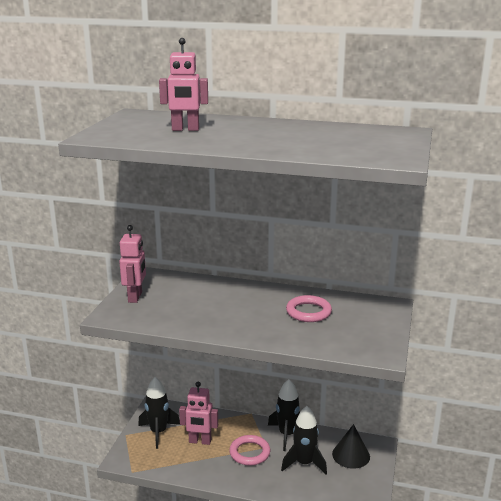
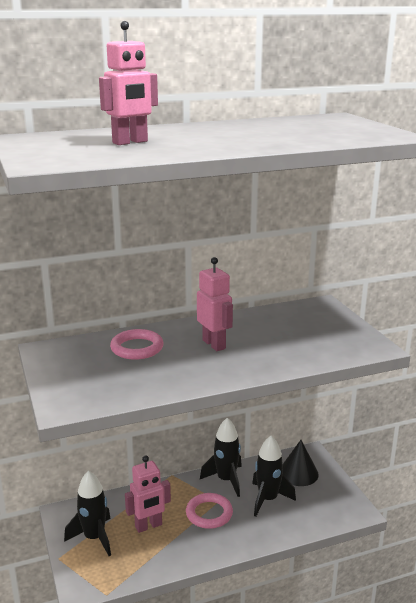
camera: 35 degrees left, 0 degrees up
(135, 297) = (67, 376): pink robot -> pink robot (214, 344)
(308, 312) = (264, 332): pink ring -> pink ring (137, 348)

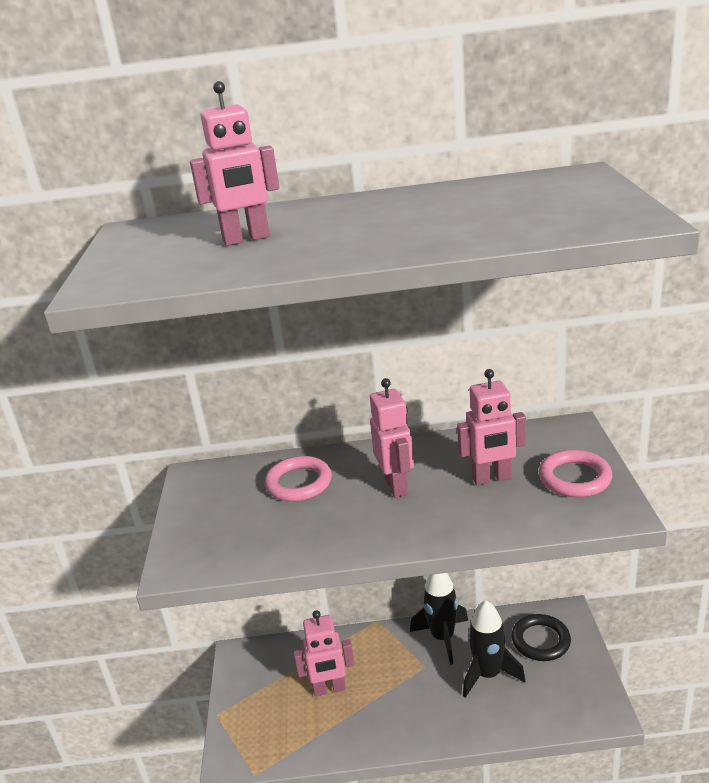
camera: 20 degrees right, 5 degrees up
(94, 537) = (263, 694): black rocket -> none
(209, 513) = (407, 683): pink ring -> pink ring (574, 478)
(281, 335) = (492, 478): none -> pink robot
(298, 473) = (540, 640): black cone -> black ring

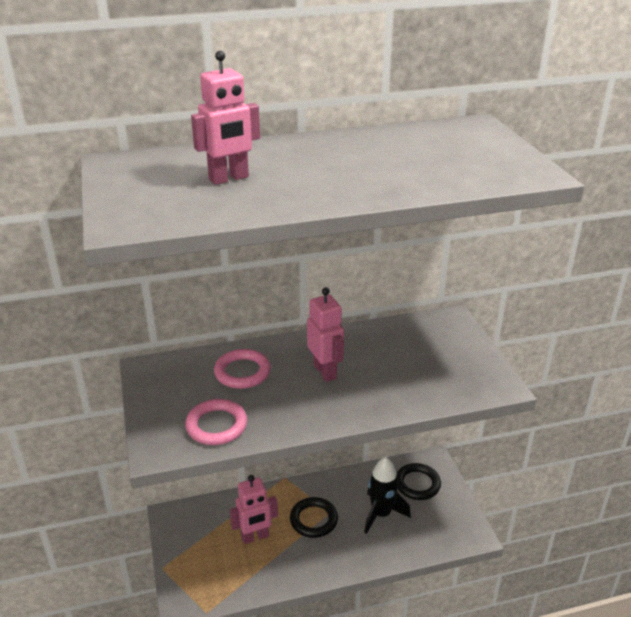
camera: 15 degrees left, 5 degrees up
(403, 674) = (313, 520): none -> black ring
(443, 637) = (340, 487): black rocket -> none
(492, 478) = (399, 363): pink robot -> none
(574, 478) = (462, 360): pink ring -> pink ring (216, 425)

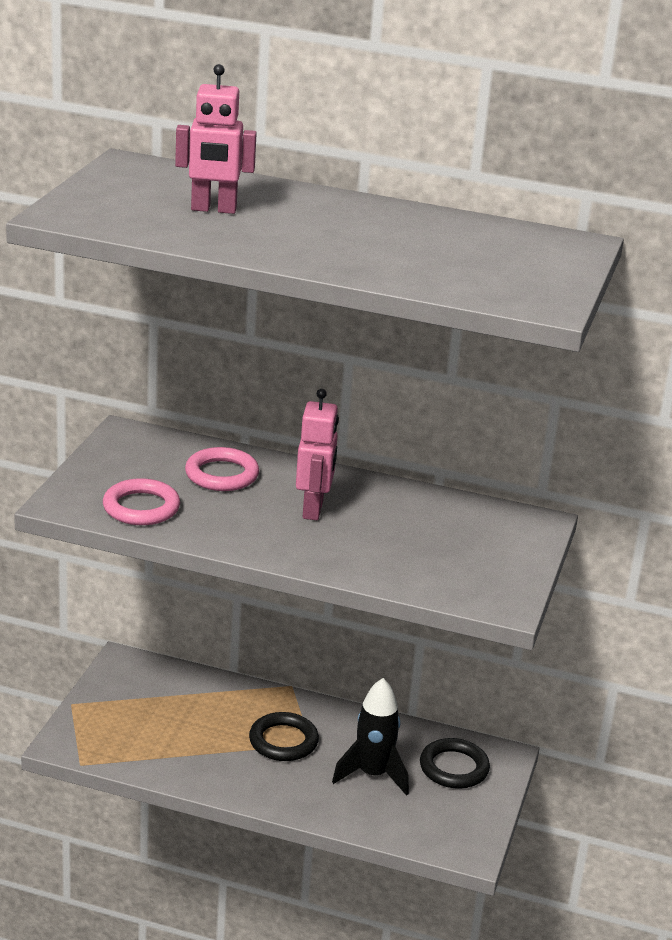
camera: 30 degrees right, 5 degrees down
(255, 537) = (198, 725): pink robot -> none

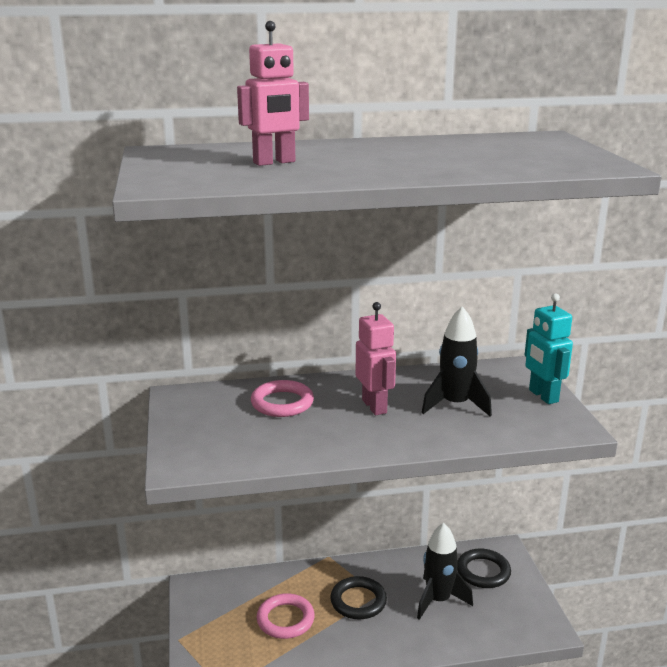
camera: 25 degrees left, 5 degrees down
(141, 507) = (247, 448): pink ring -> pink ring (285, 619)
(402, 536) = (455, 405): none -> black rocket
(515, 560) = (543, 396): none -> turquoise robot

